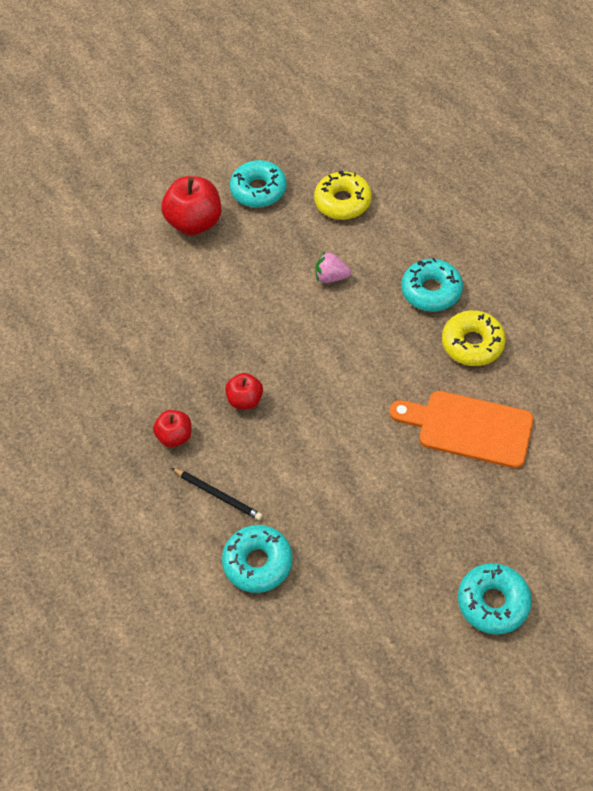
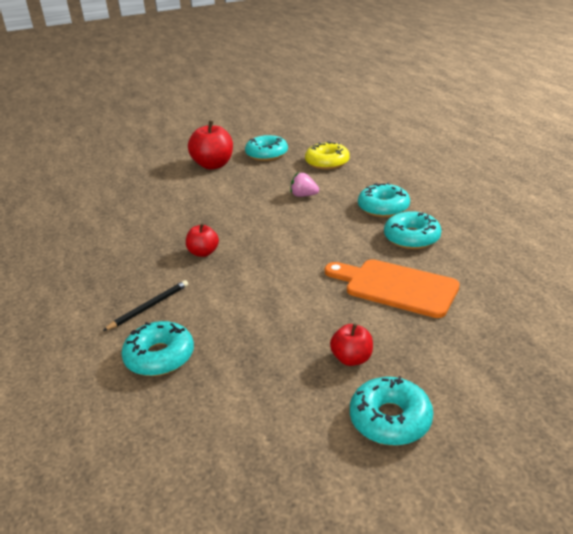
camera: 10 degrees right, 25 degrees down
(175, 436) = (134, 268): red apple -> red apple (352, 359)
(218, 495) = (149, 307): black pencil -> black pencil turned 90 degrees counterclockwise
(472, 344) = (411, 238): yellow donut -> turquoise donut

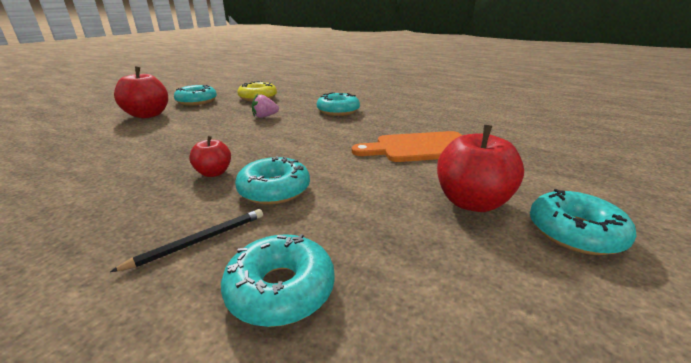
camera: 40 degrees left, 5 degrees down
(149, 307) = (199, 241): black pencil -> black pencil turned 45 degrees clockwise
(352, 359) = (471, 202): red apple -> red apple, size x1.75
(411, 238) = (383, 121): turquoise donut -> turquoise donut (274, 190)

